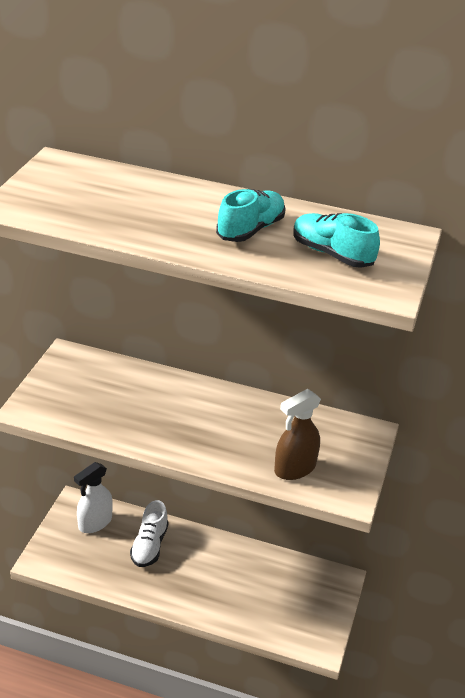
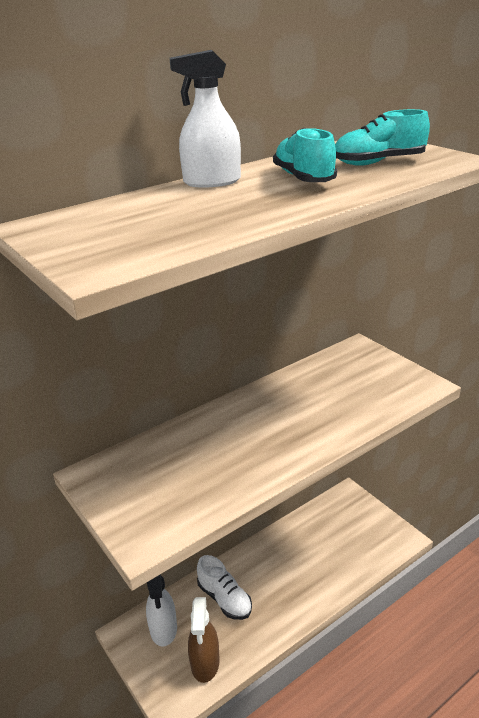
camera: 50 degrees left, 5 degrees down
(203, 193) = (211, 182): none -> white spray bottle
(294, 468) = (374, 398): brown spray bottle -> brown spray bottle (205, 663)

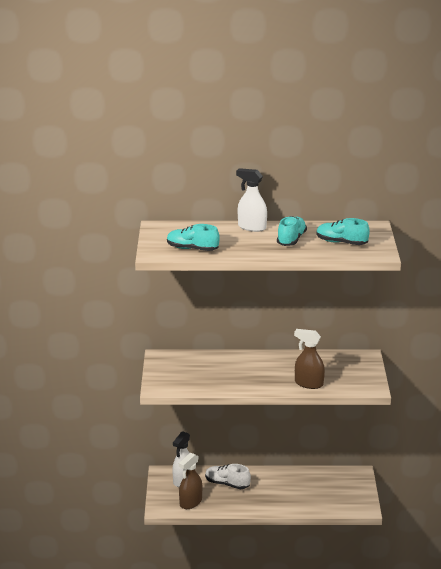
camera: 35 degrees right, 5 degrees down
(164, 237) = (192, 249): none -> turquoise shoe
(224, 599) = (227, 484): white shoe -> white shoe turned 120 degrees clockwise
(348, 416) = (308, 383): none -> brown spray bottle

